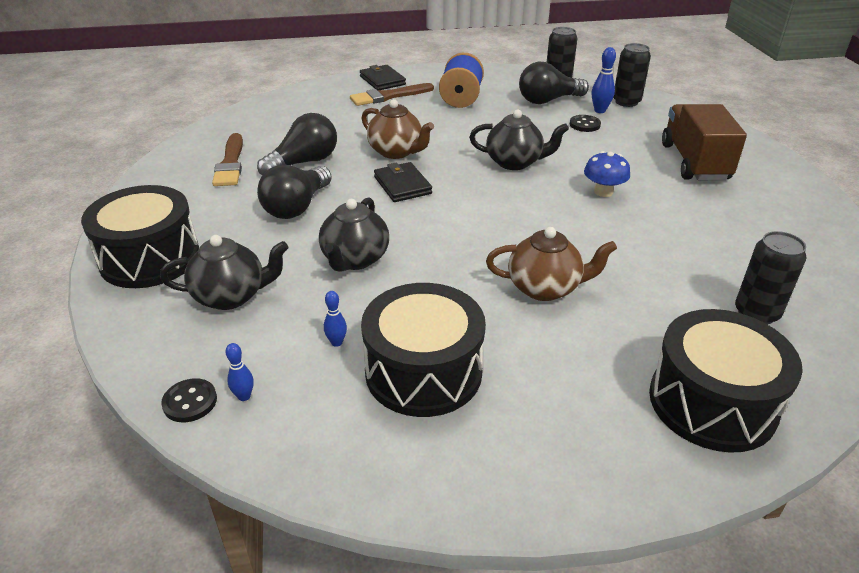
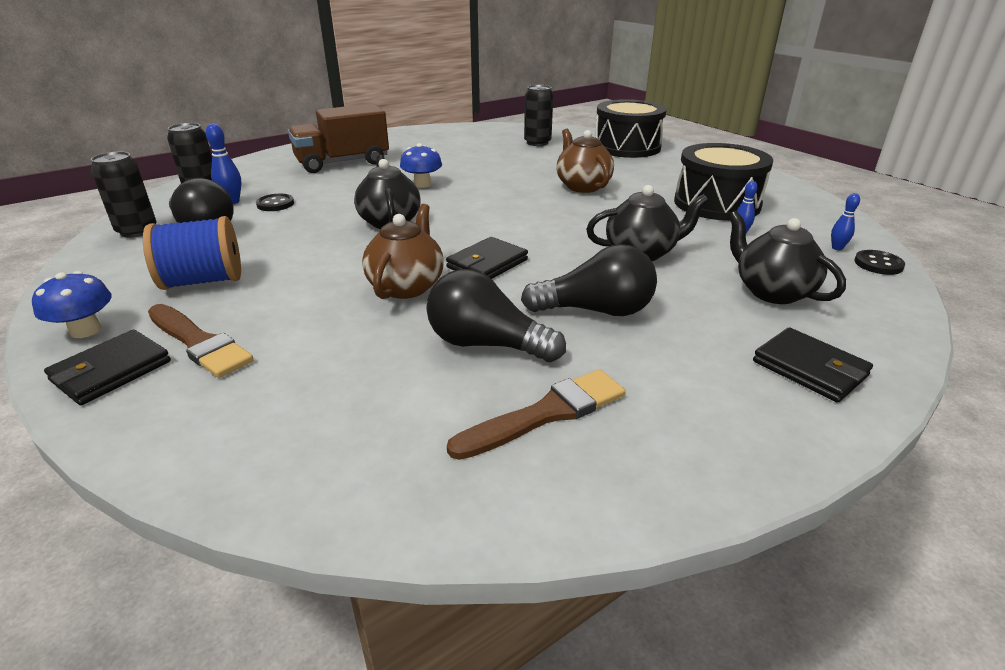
camera: 115 degrees left, 5 degrees down
(150, 258) = (809, 368): black drum -> black wallet
(427, 75) = (85, 330): none -> blue mushroom

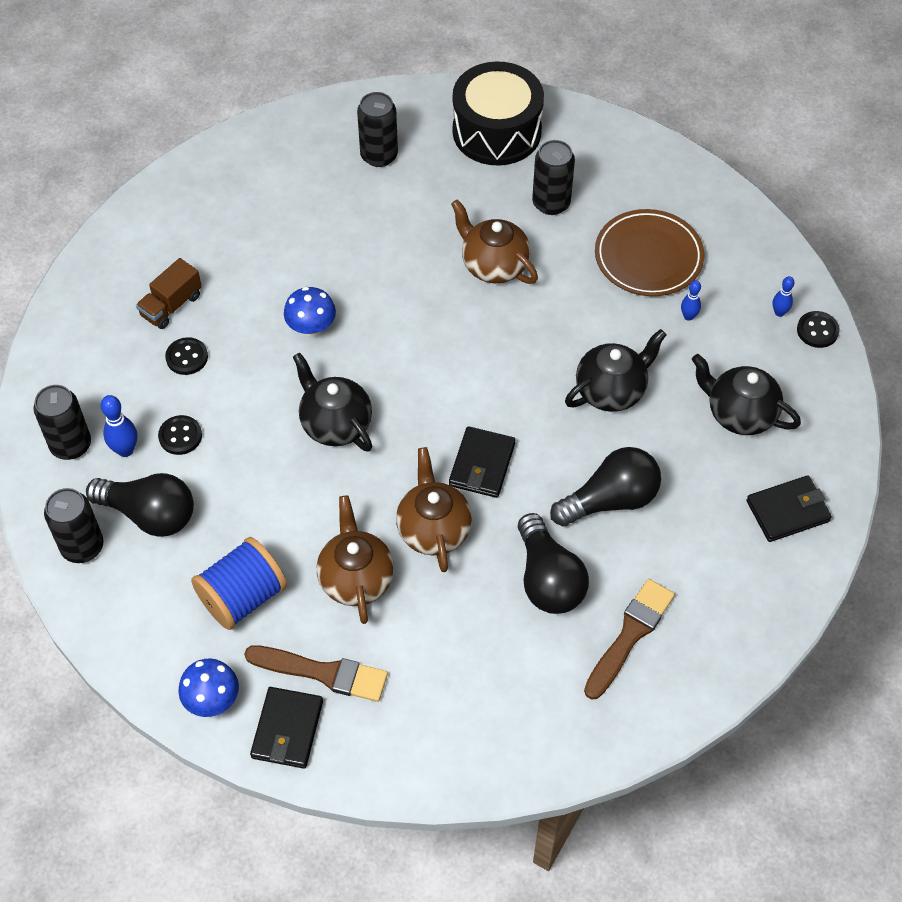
camera: 25 degrees left, 25 degrees up
(306, 295) = (356, 578): none -> brown teapot
(325, 179) = (187, 357): none -> black button
(342, 163) = (171, 305): brown truck -> brown truck, size x0.54
(486, 344) = (548, 579): black light bulb -> black light bulb turned 105 degrees counterclockwise
(648, 173) = (551, 203): none -> black can
(716, 204) = (648, 257): black drum -> brown plate
(809, 368) = (787, 511): black wallet -> black wallet turned 45 degrees counterclockwise

